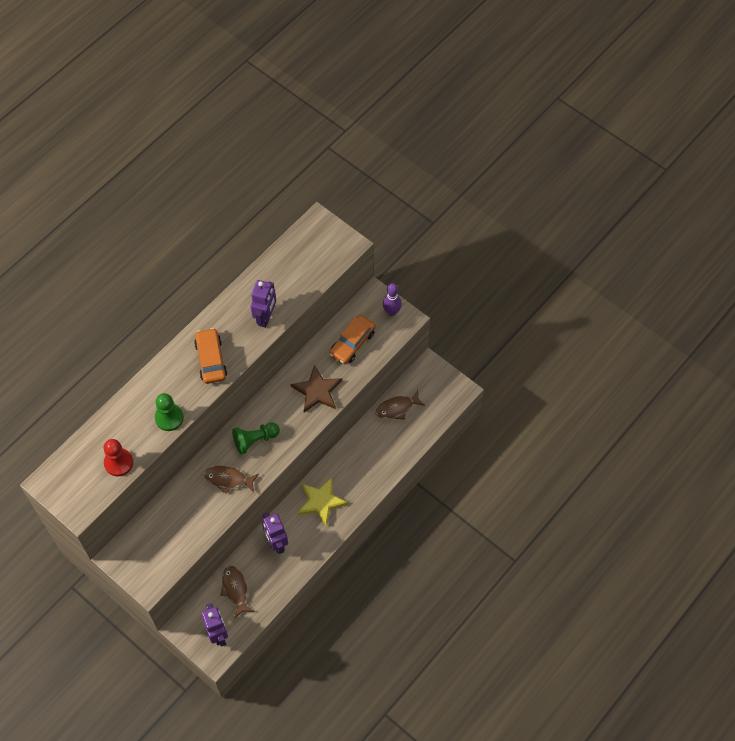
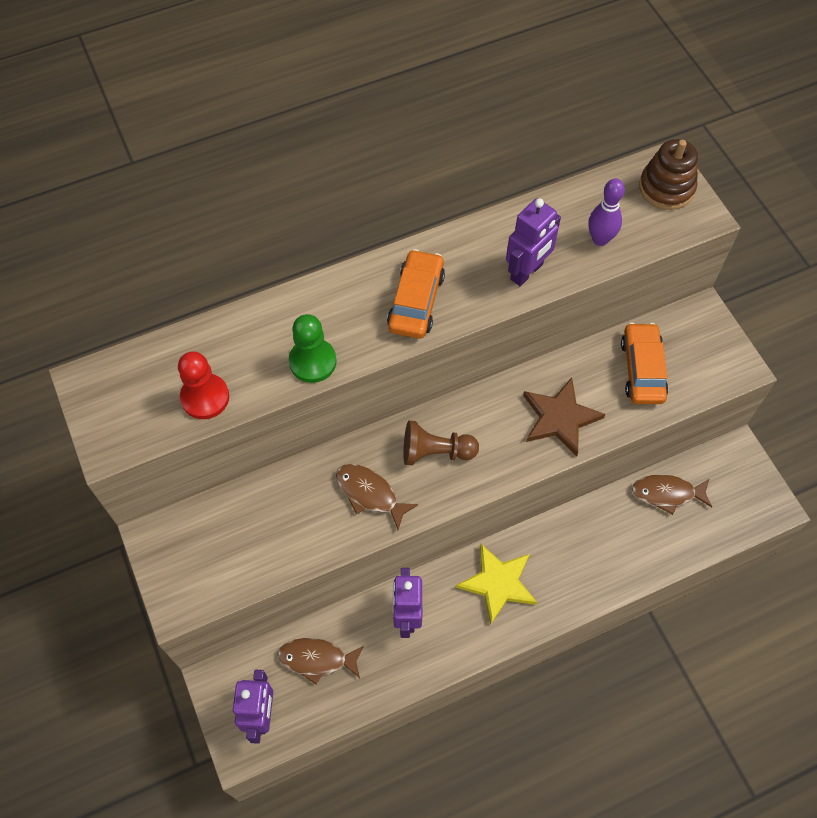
camera: 25 degrees right, 0 degrees up
(235, 589) = (317, 659): brown fish -> brown fish turned 90 degrees counterclockwise
(255, 440) = (435, 452): green pawn -> brown pawn
(323, 235) = (666, 188): none -> brown stacking toy
(352, 343) = (642, 369): orange car -> orange car turned 120 degrees clockwise
(391, 312) = (720, 347): purple bowling pin -> purple bowling pin (600, 239)

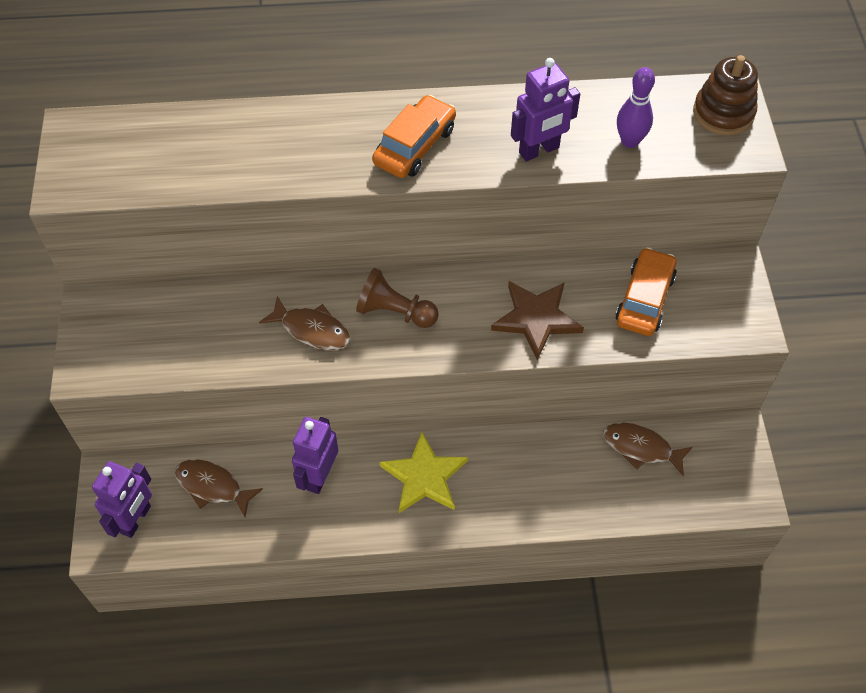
camera: 20 degrees right, 5 degrees down
(205, 397) = (172, 172): red pawn -> none
(312, 361) = (288, 171): green pawn -> none
(370, 494) = (312, 330): brown fish -> brown fish turned 150 degrees clockwise

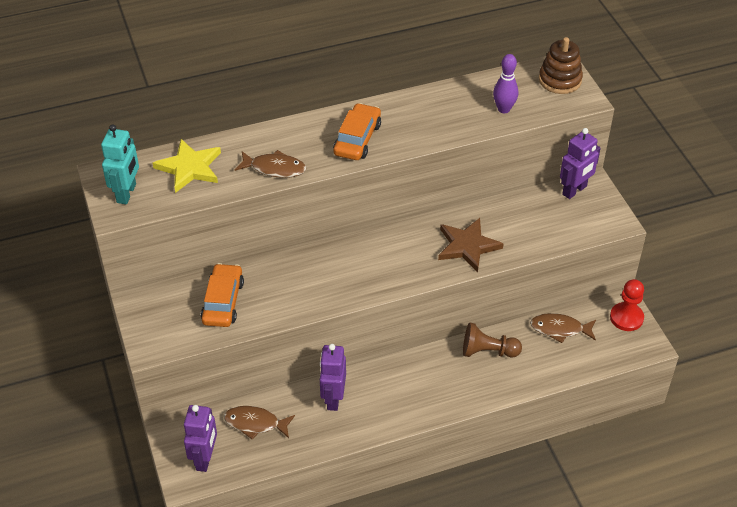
camera: 15 degrees left, 10 degrees down
(90, 163) = (127, 193): none -> turquoise robot
(312, 330) = (310, 286): brown fish -> brown fish (274, 168)
(395, 312) = (365, 262): brown pawn -> brown pawn (488, 351)
(424, 476) = (411, 382): yellow star -> yellow star (189, 168)
(539, 150) = (444, 126): purple robot -> purple robot (574, 190)
(644, 299) = (538, 218): orange car -> orange car (223, 302)
(736, 452) = (626, 318): none -> red pawn

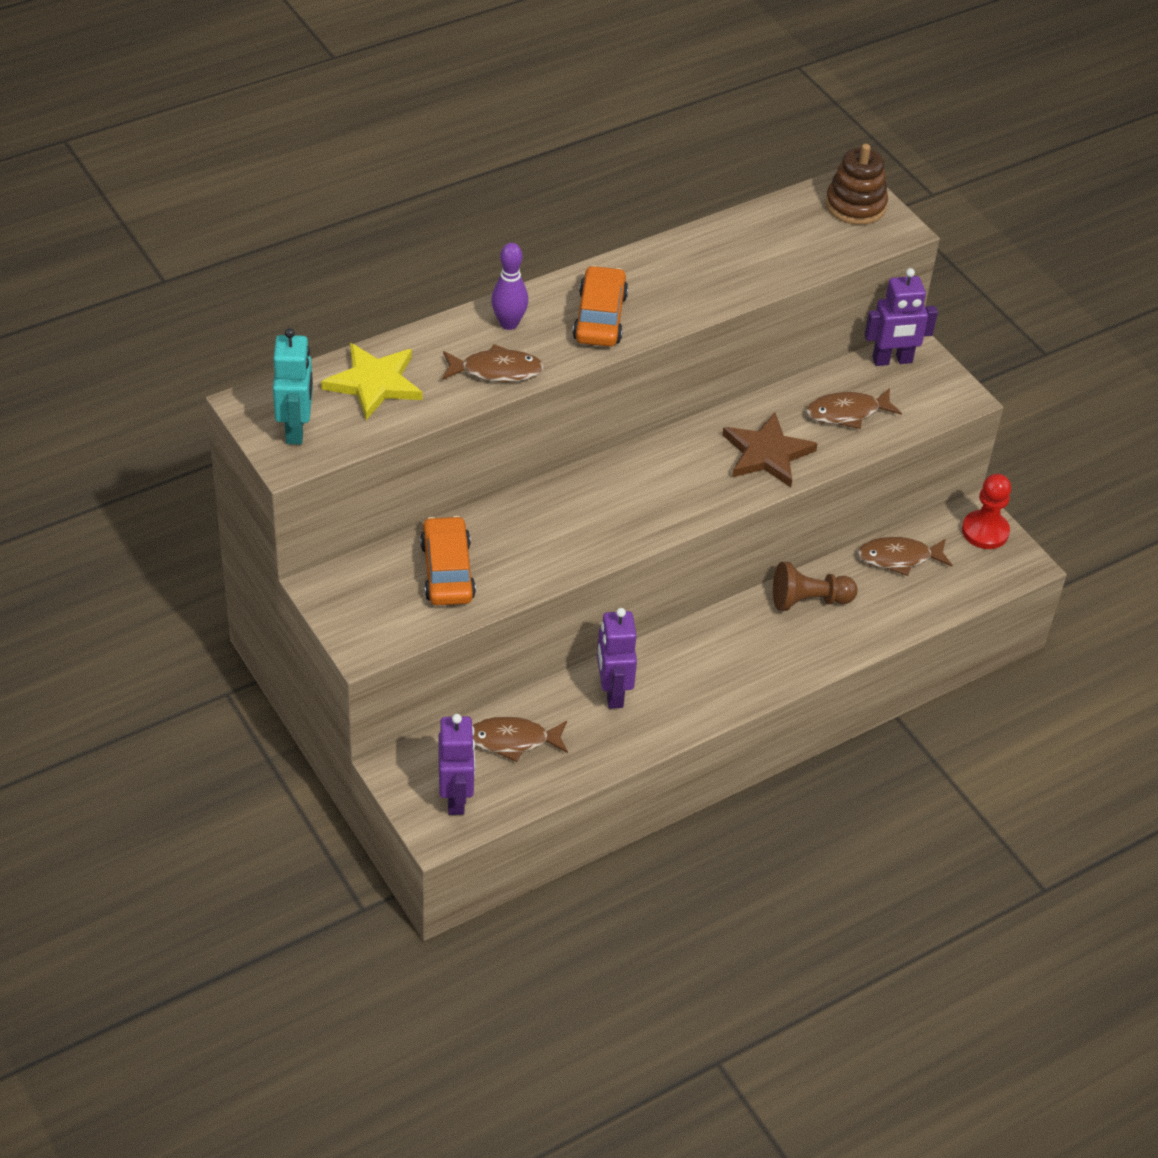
camera: 15 degrees left, 0 degrees up
(504, 109) = (790, 254): purple bowling pin -> purple bowling pin (509, 323)
(532, 224) = (847, 413): none -> brown fish
(574, 190) = (892, 360): purple robot -> purple robot turned 45 degrees clockwise

